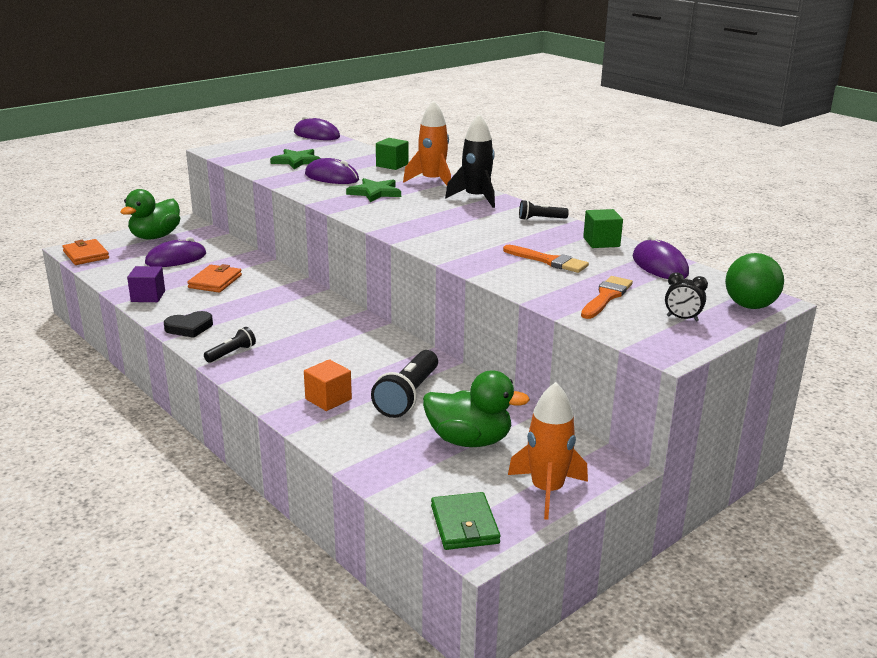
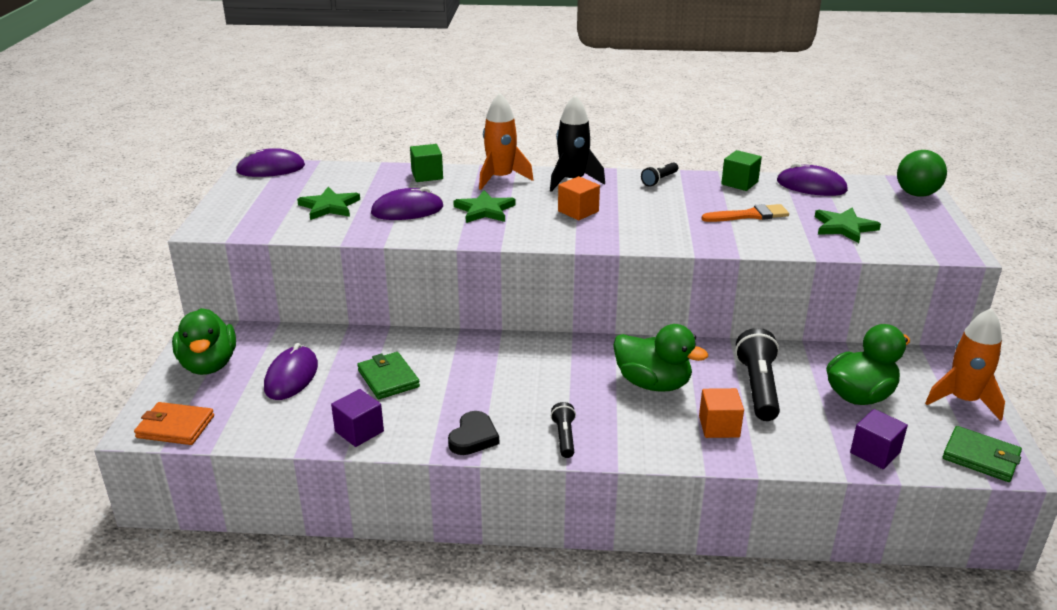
camera: 45 degrees left, 5 degrees up
(215, 281) = (388, 378): orange wallet -> green wallet
(346, 357) = (653, 384): none -> green duck
(392, 472) = (875, 453): none -> purple cube
(408, 396) = (758, 387): black flashlight -> black flashlight turned 150 degrees counterclockwise
(431, 214) = (578, 211): none -> orange cube
(606, 297) = (844, 227): orange brush -> green star
(682, 318) = (912, 222): black clock -> none

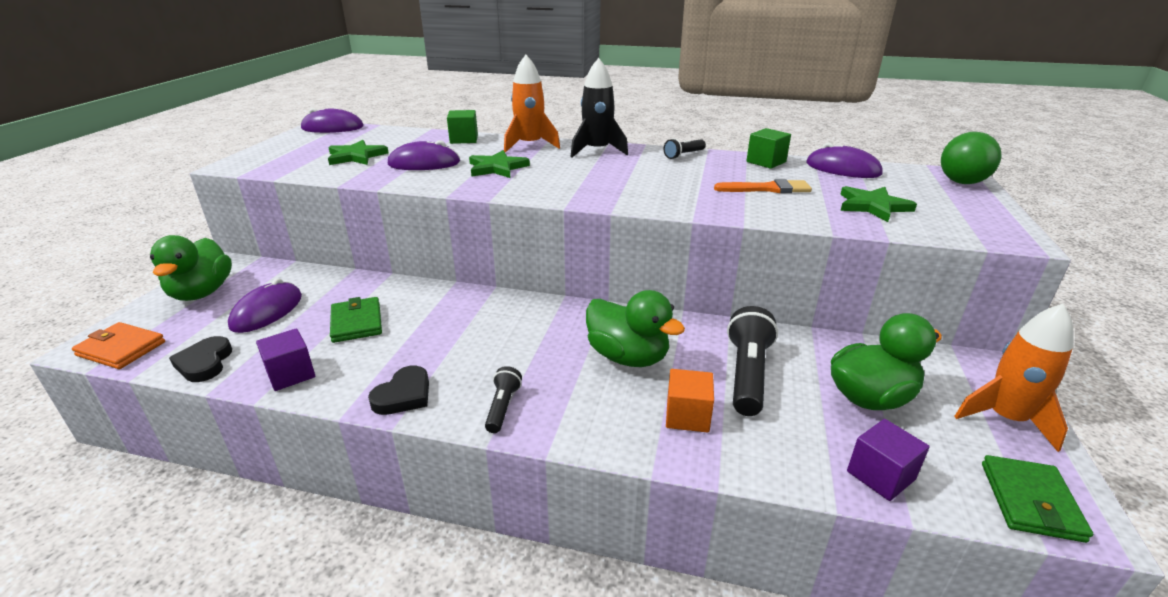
camera: 10 degrees right, 0 degrees up
(269, 430) = (204, 363): none -> black heart
(578, 211) = (588, 174): orange cube -> none
(980, 457) = (1030, 501): green wallet -> green wallet turned 60 degrees clockwise

